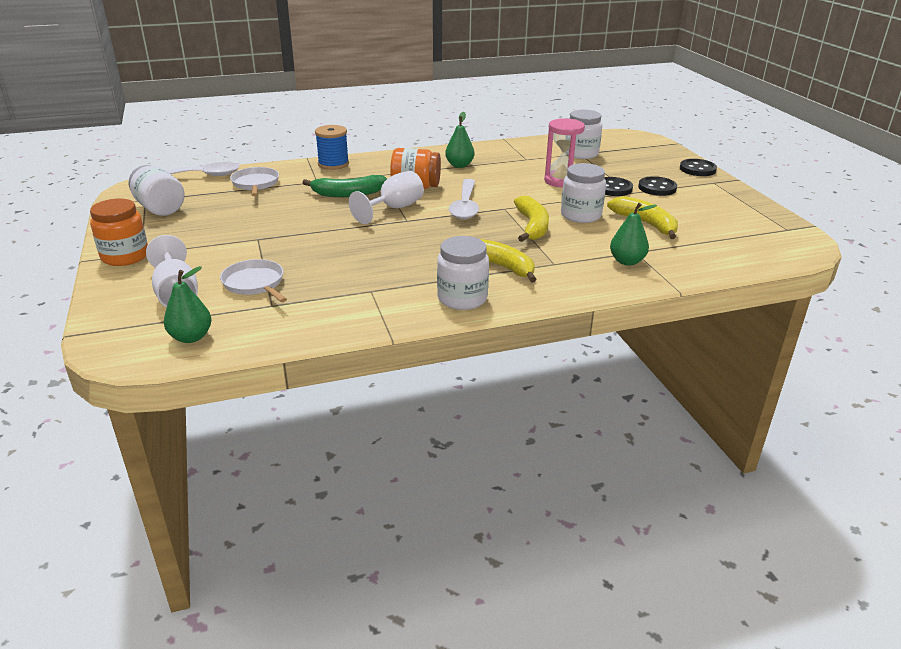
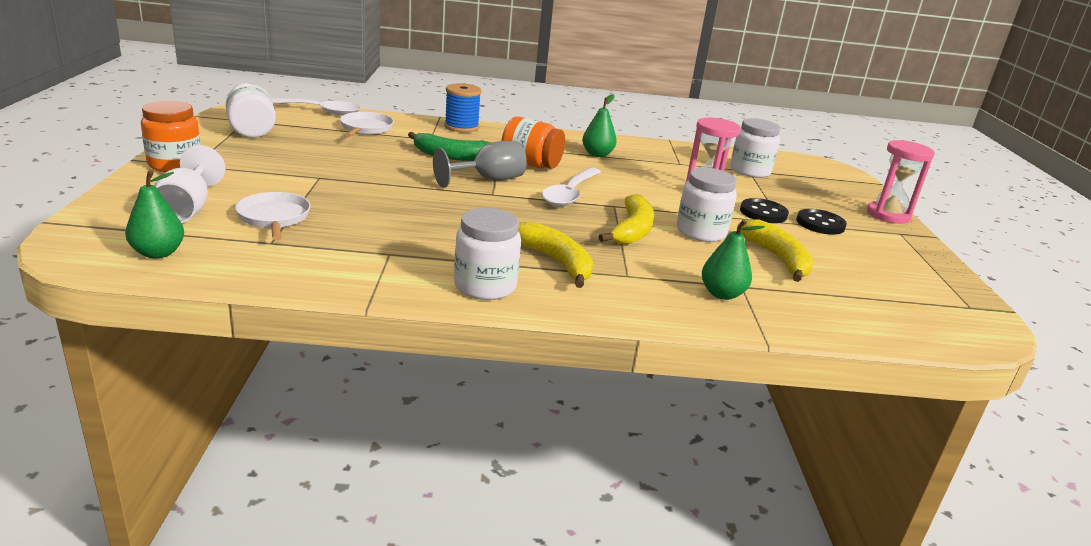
camera: 15 degrees right, 5 degrees down
(394, 208) = (488, 180): white goblet -> grey goblet
(697, 169) = (888, 215): black button -> pink hourglass

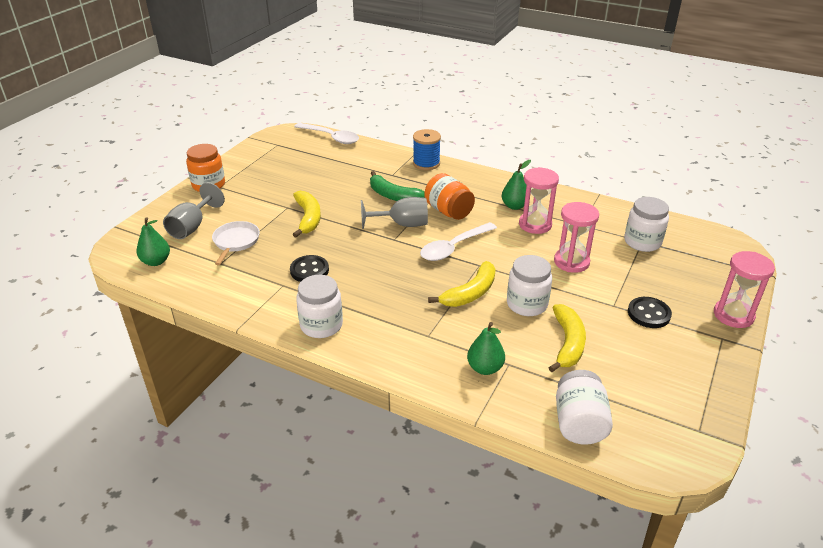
camera: 30 degrees right, 10 degrees up
(187, 209) = (192, 227): white goblet -> grey goblet
(252, 130) = (274, 155): white jar -> white jar (579, 423)
(366, 128) = (353, 159): white pan -> none
(556, 262) = (386, 313): yellow banana -> yellow banana (308, 218)
(635, 167) = (535, 224): none -> pink hourglass
(763, 213) = (605, 293): black button -> black button (309, 270)

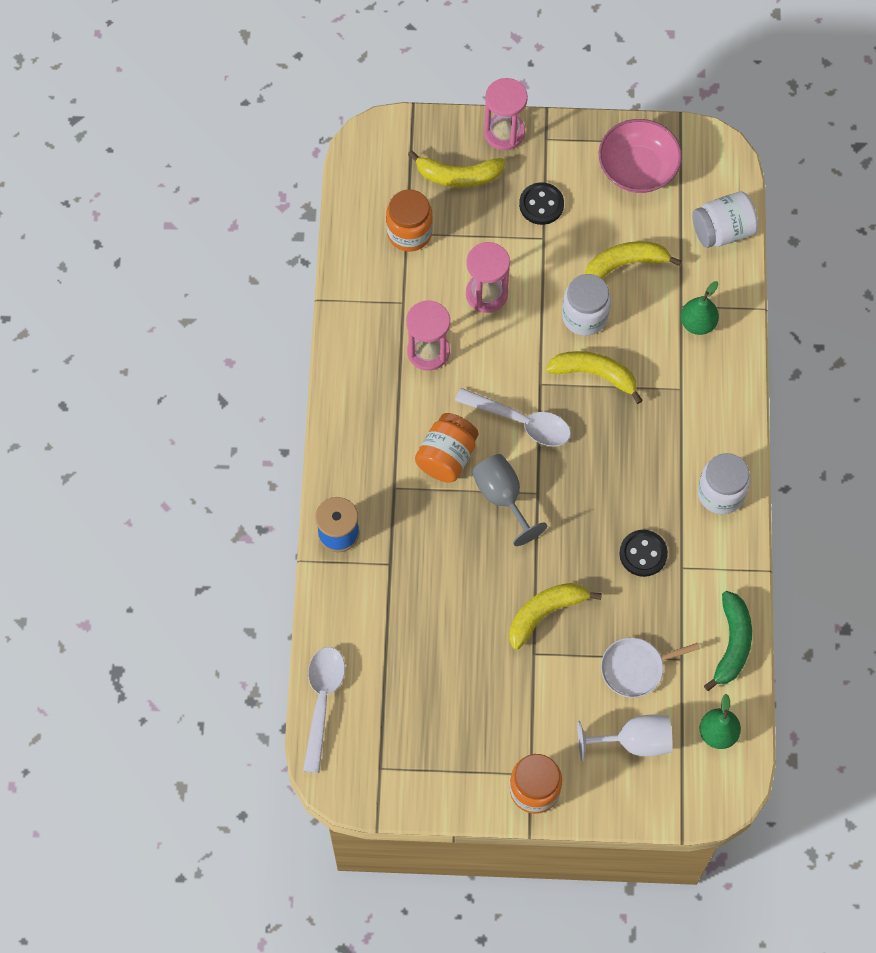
camera: 115 degrees left, 30 degrees up
(192, 227) = (634, 742): grey goblet -> white goblet
(393, 196) = (443, 537): green banana -> green banana (732, 644)
(514, 206) = (397, 386): green pear -> none
(642, 242) = (409, 233): white jar -> orange jar
(673, 387) = (637, 169): none -> pink bowl
(691, 278) = (458, 176): none -> yellow banana

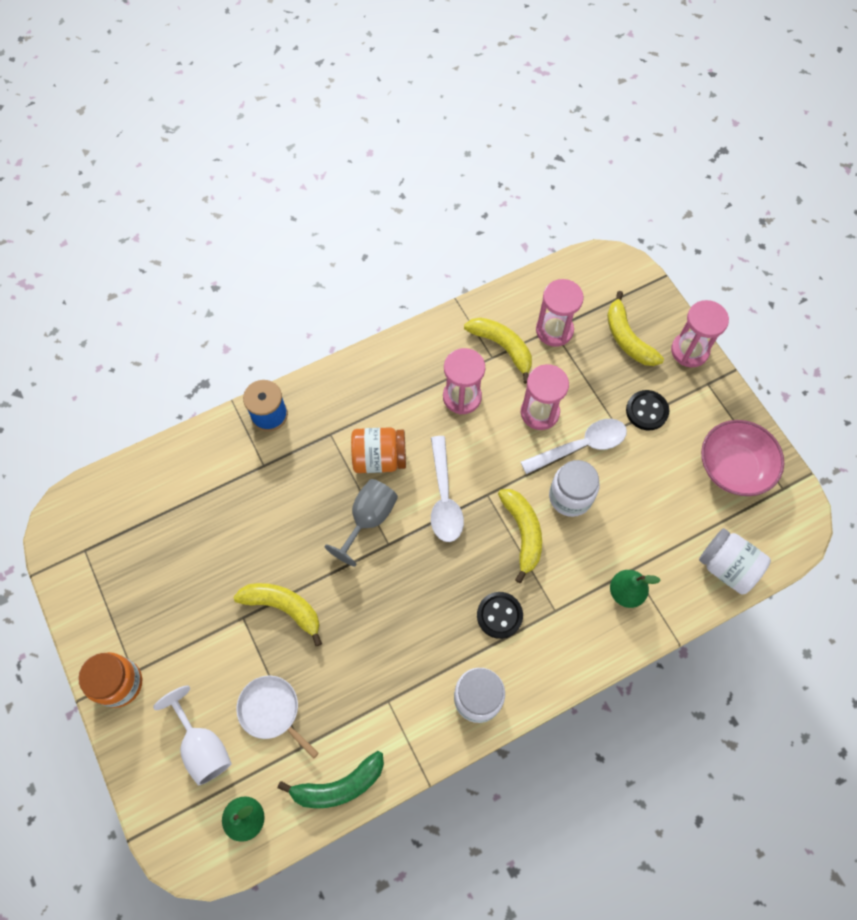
camera: 60 degrees right, 0 degrees up
(322, 702) = (121, 478): white spoon -> white spoon (580, 446)
(409, 233) = (554, 330): orange jar -> pink hourglass
(625, 264) = (639, 504): yellow banana -> yellow banana (502, 347)
(643, 554) = (382, 660): black button -> black button (499, 615)

